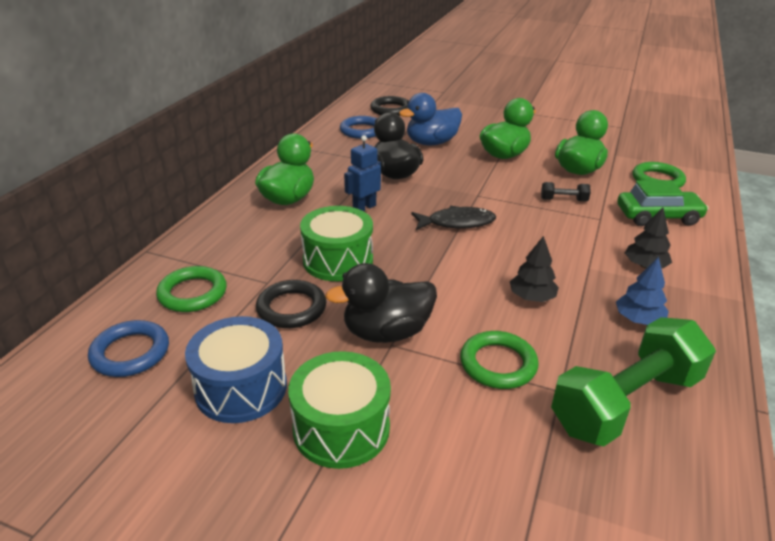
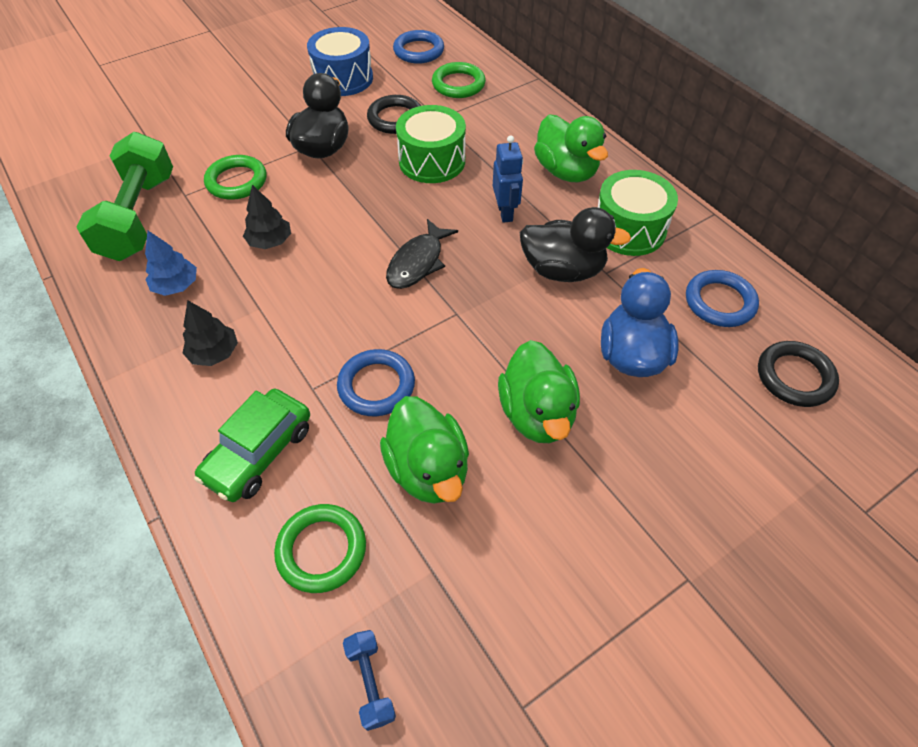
camera: 125 degrees right, 20 degrees up
(341, 428) = (272, 100): green drum -> green drum (629, 229)
(563, 200) = (376, 386): black dumbbell -> blue ring
(671, 152) = (370, 682): none -> blue dumbbell

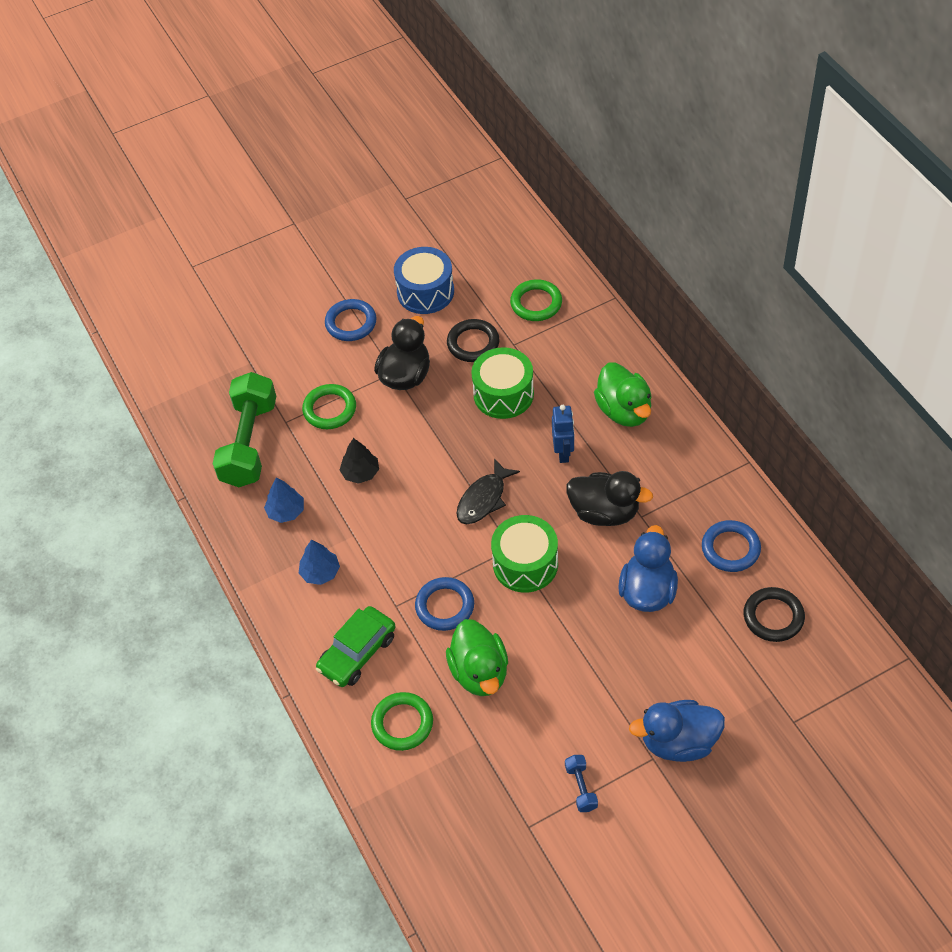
camera: 10 degrees right, 0 degrees up
(214, 353) = (320, 572): black tree -> blue tree
(370, 682) = (433, 806): blue dumbbell -> blue dumbbell (581, 787)
(418, 51) = (500, 258): blue ring -> blue ring (351, 323)
(537, 413) = (565, 635): green duck -> none
(629, 229) = (669, 475): green drum -> green drum (525, 564)
(718, 552) = (678, 742): none -> blue duck

